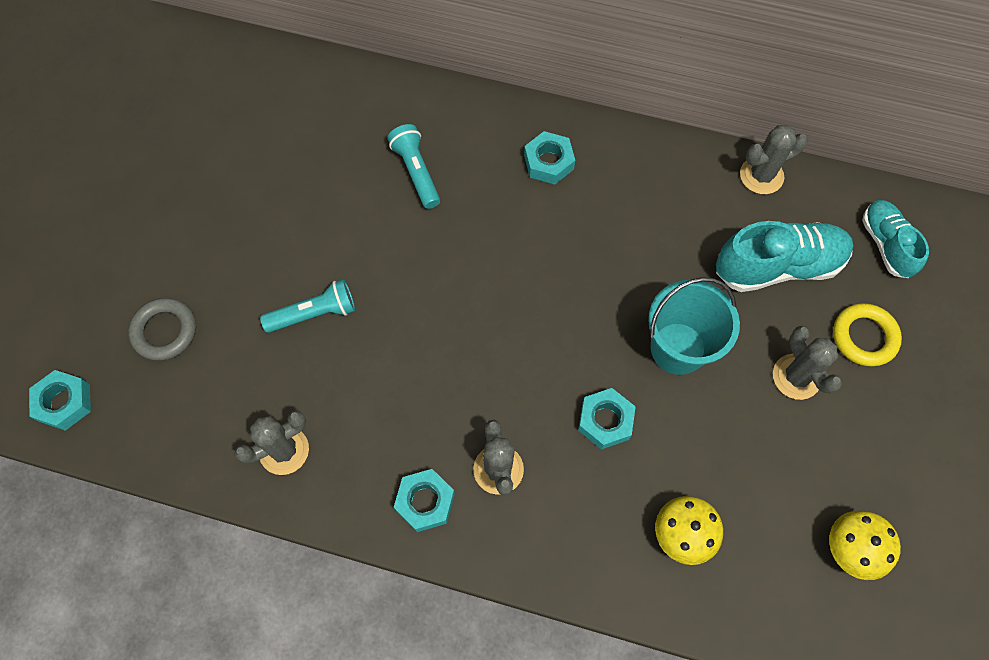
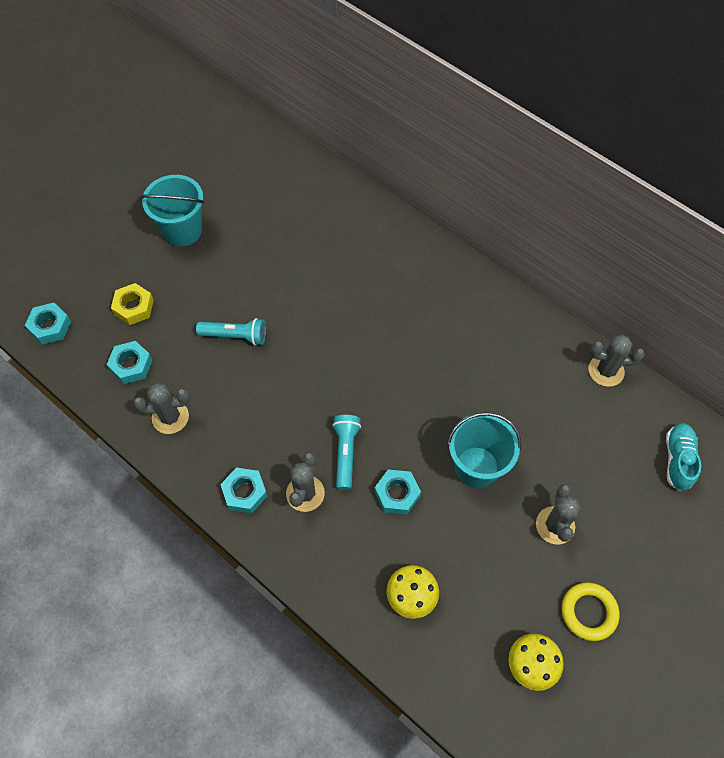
camera: 25 degrees right, 5 degrees down
(165, 331) = (134, 307): grey ring -> yellow nut
(179, 208) = (182, 230): none -> turquoise bucket
(416, 172) = (353, 268): turquoise flashlight -> turquoise flashlight (345, 453)
(549, 162) = (450, 298): turquoise nut -> turquoise nut (131, 365)
(778, 266) = (583, 440): turquoise shoe -> none
(864, 337) = (623, 520): yellow ring -> yellow ring (588, 612)

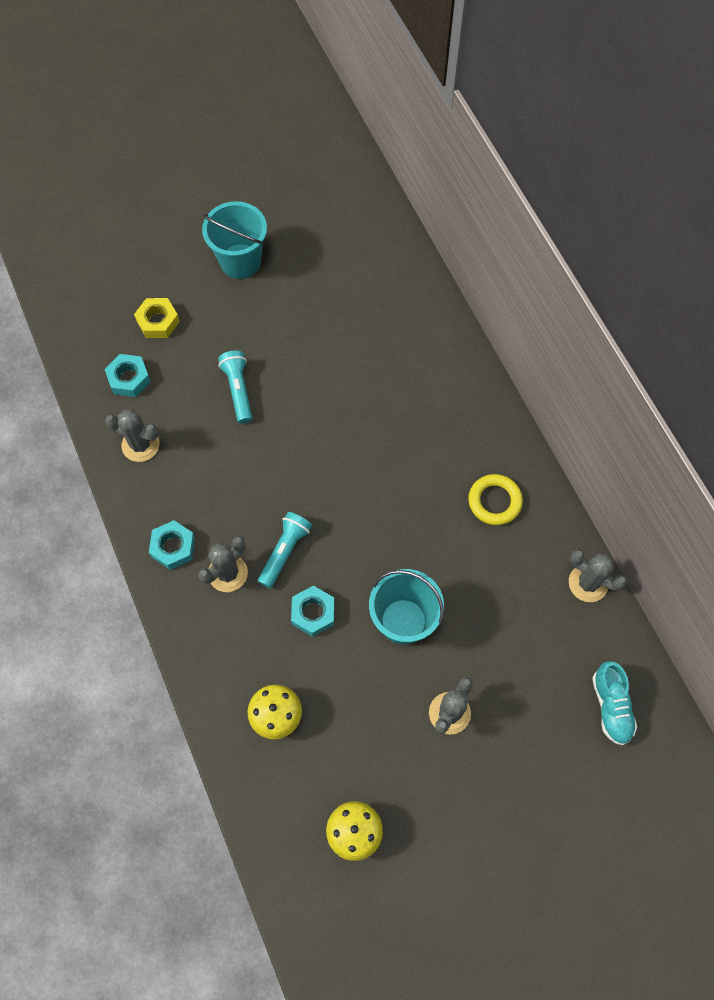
camera: 25 degrees right, 5 degrees up
(50, 326) = (74, 309): turquoise nut -> none
(235, 336) = (238, 390): turquoise flashlight -> turquoise flashlight turned 135 degrees counterclockwise
(588, 612) = (436, 810): yellow ring -> yellow ring (494, 501)
(678, 460) = (611, 706): turquoise shoe -> turquoise shoe turned 135 degrees clockwise

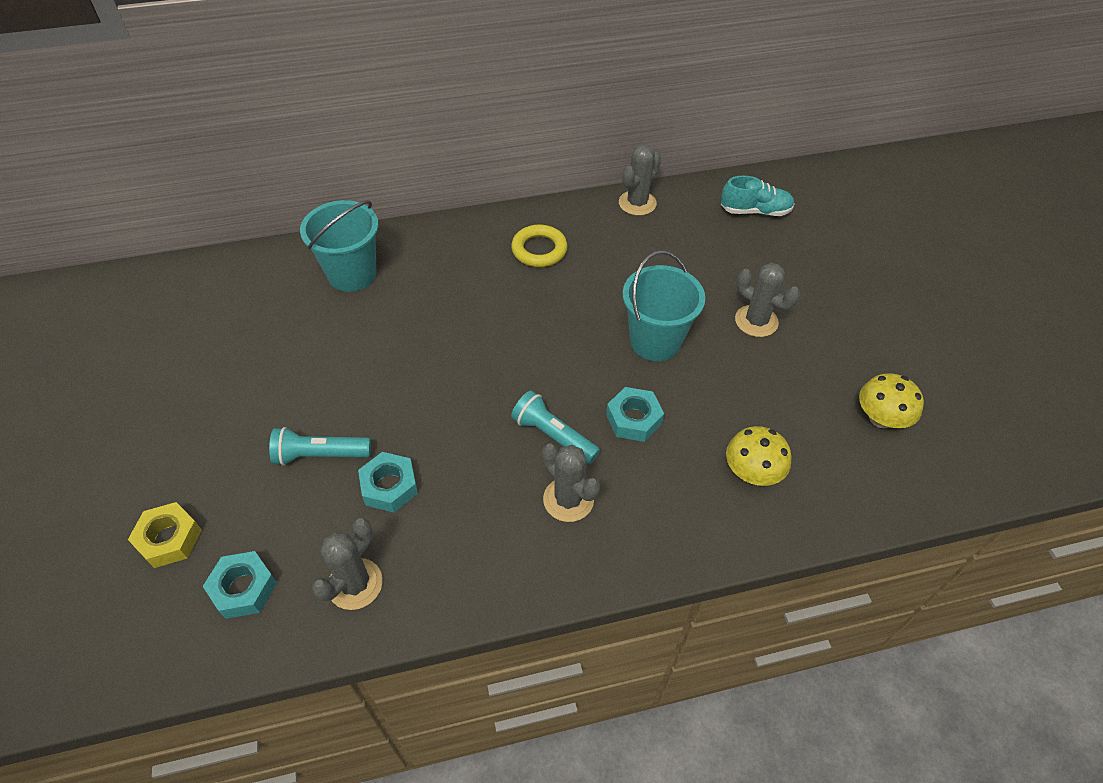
camera: 80 degrees left, 15 degrees down
(173, 547) = (519, 559): turquoise nut -> turquoise nut (389, 486)
(240, 261) = (130, 427): turquoise bucket -> turquoise bucket (352, 274)

